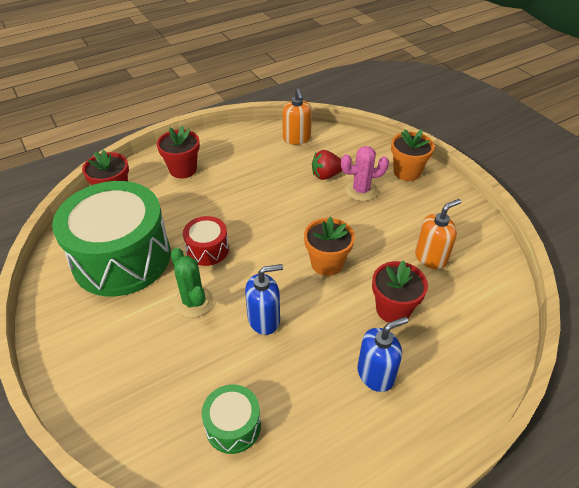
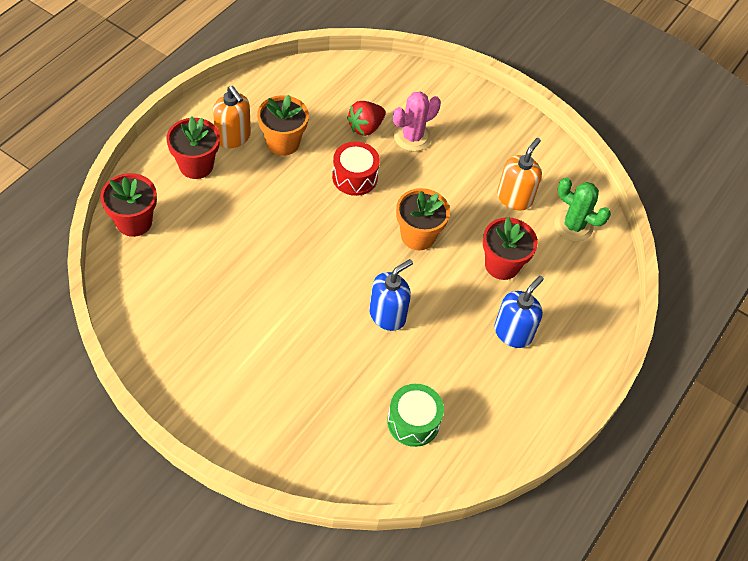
camera: 30 degrees left, 10 degrees up
(122, 258) = (199, 297): green drum -> none
(193, 302) = (307, 320): green cactus -> green cactus (573, 226)
(207, 249) = (287, 258): red drum -> red drum (354, 177)
(296, 139) = (306, 85): orange soap dispenser -> orange soap dispenser (233, 137)
(407, 172) = (450, 99): orange flower pot -> orange flower pot (283, 142)

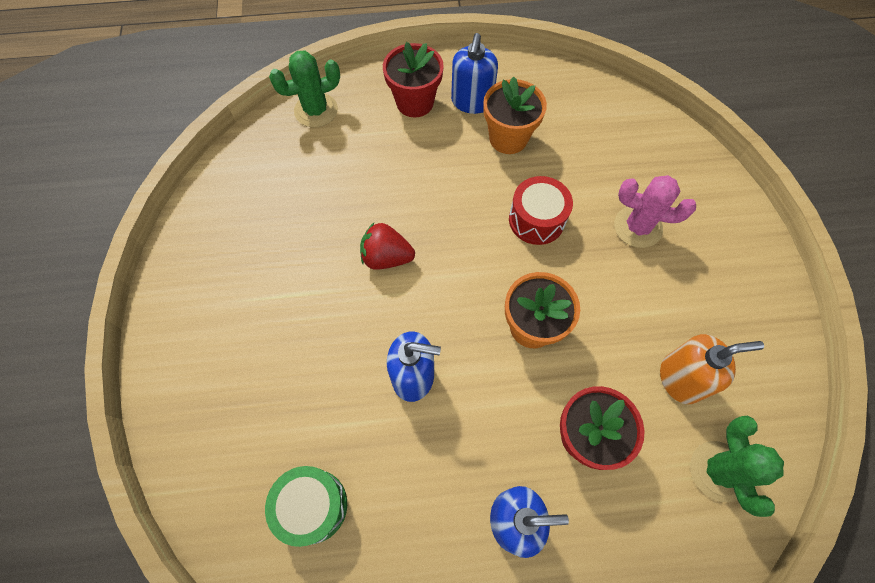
camera: 55 degrees right, 10 degrees up
(134, 222) = (316, 110): red flower pot -> green cactus
(233, 137) = (472, 102): orange soap dispenser -> blue soap dispenser
(365, 127) = (601, 182): red strawberry -> red strawberry (386, 257)

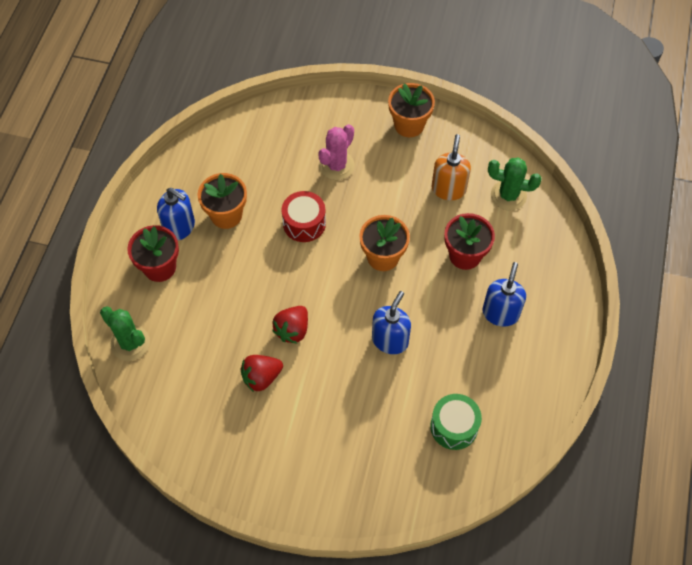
camera: 70 degrees left, 5 degrees down
(314, 246) = (261, 377): none -> red strawberry
(316, 110) = (130, 343): green cactus -> green cactus turned 45 degrees counterclockwise
(752, 292) = (409, 125): none -> orange flower pot

